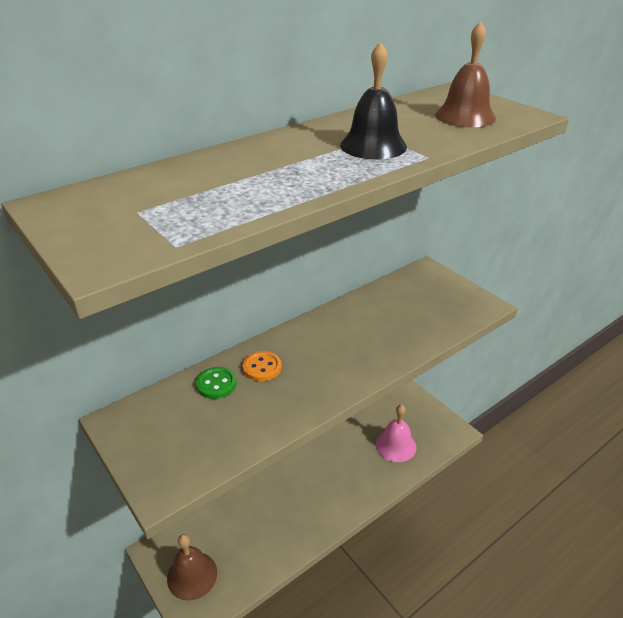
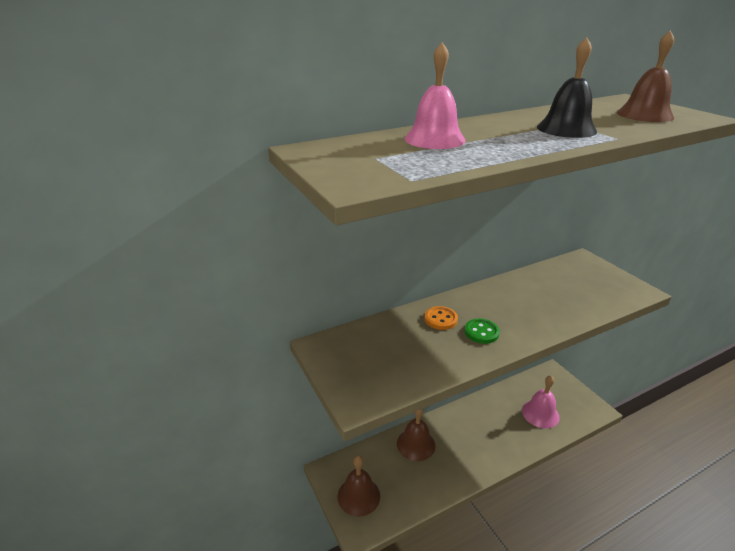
camera: 10 degrees right, 5 degrees down
(215, 174) = (434, 139): none -> pink bell
(216, 384) = (402, 327): green button -> green button (481, 332)
(257, 502) = (416, 444): none -> brown bell

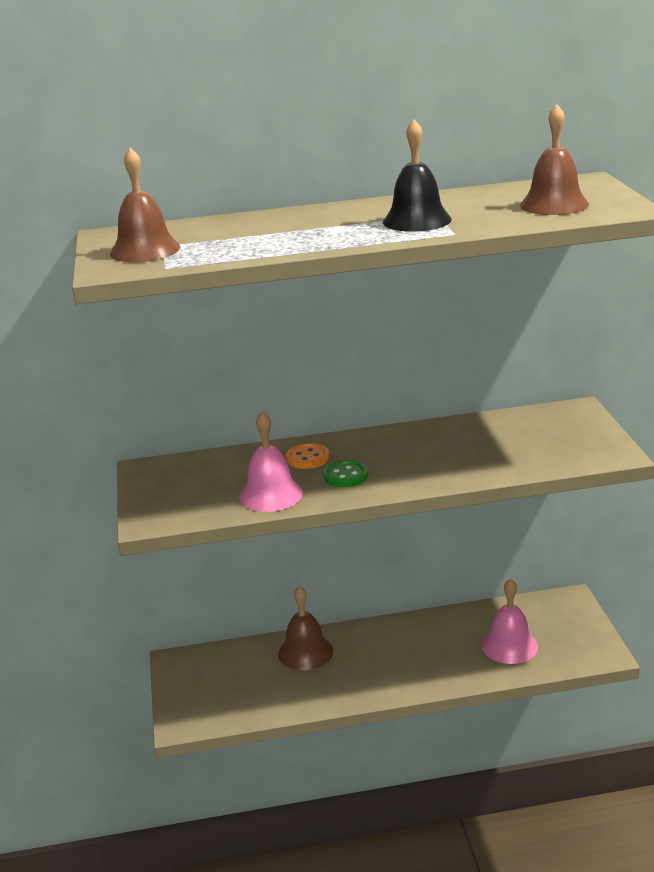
camera: 20 degrees right, 5 degrees down
(358, 496) = (200, 691): brown bell -> brown bell (145, 250)
(434, 139) = (249, 228): pink bell -> pink bell (271, 495)

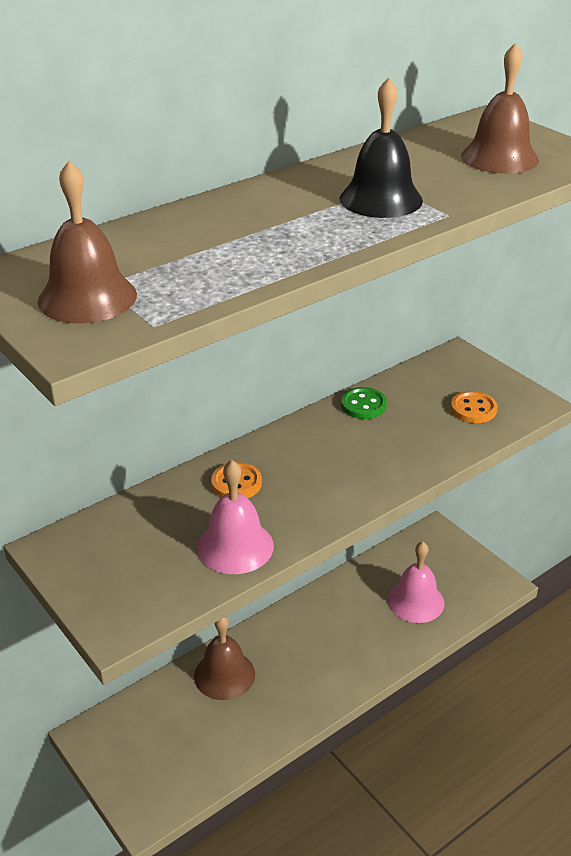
camera: 30 degrees left, 10 degrees up
(345, 476) = (297, 497): green button -> green button (363, 405)
(552, 448) = (473, 409): none -> orange button

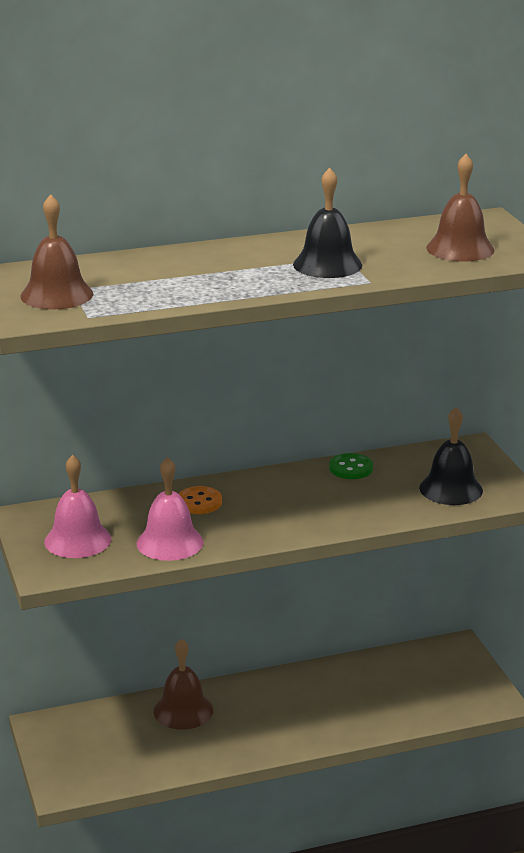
camera: 20 degrees right, 10 degrees down
(415, 601) = (400, 696): pink bell -> pink bell (77, 540)
(473, 409) = (451, 489): orange button -> black bell

